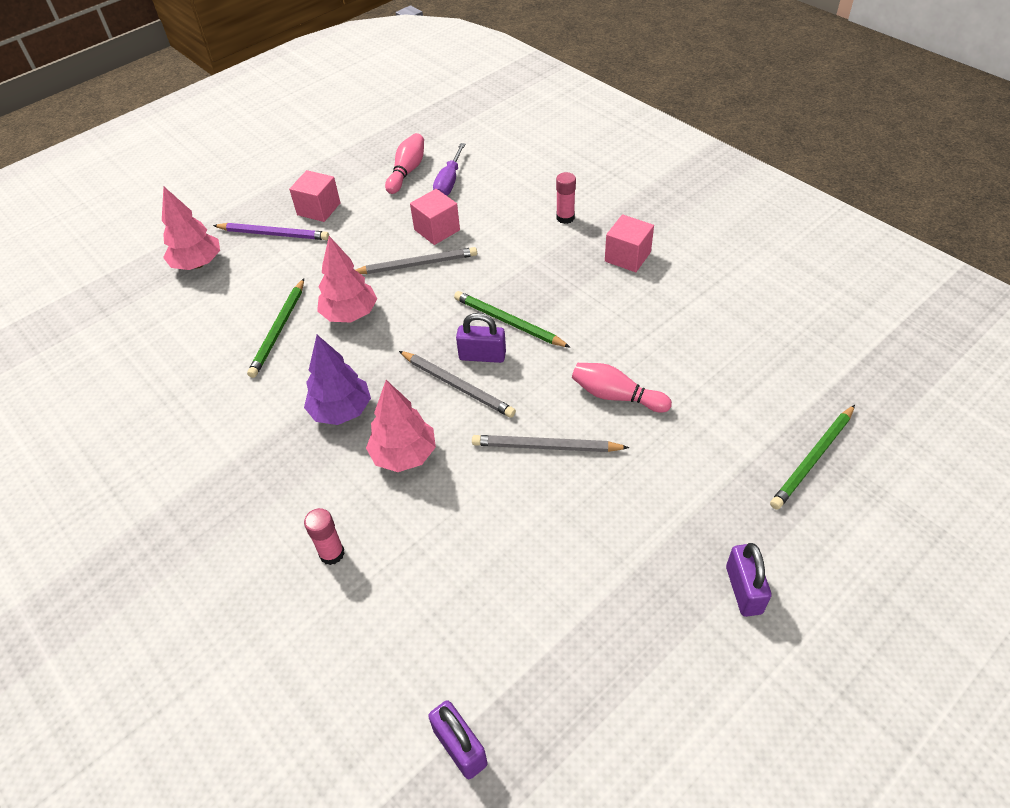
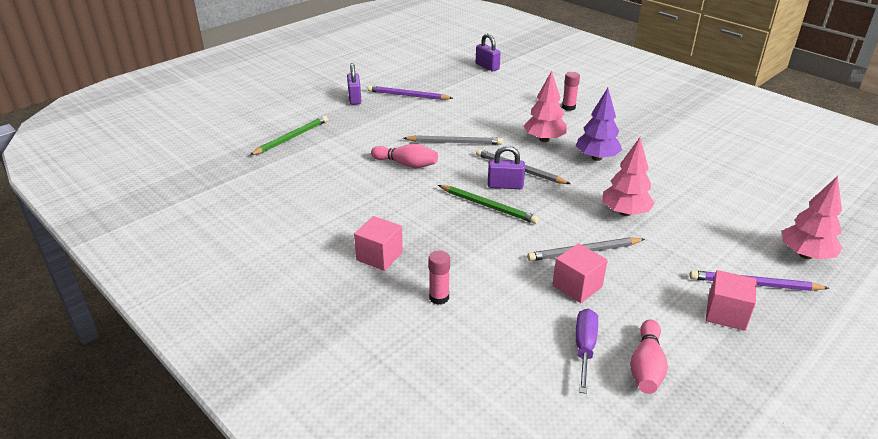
camera: 175 degrees right, 15 degrees down
(279, 330) = (678, 202): green pencil -> none
(638, 601) = (408, 96): none -> purple pencil

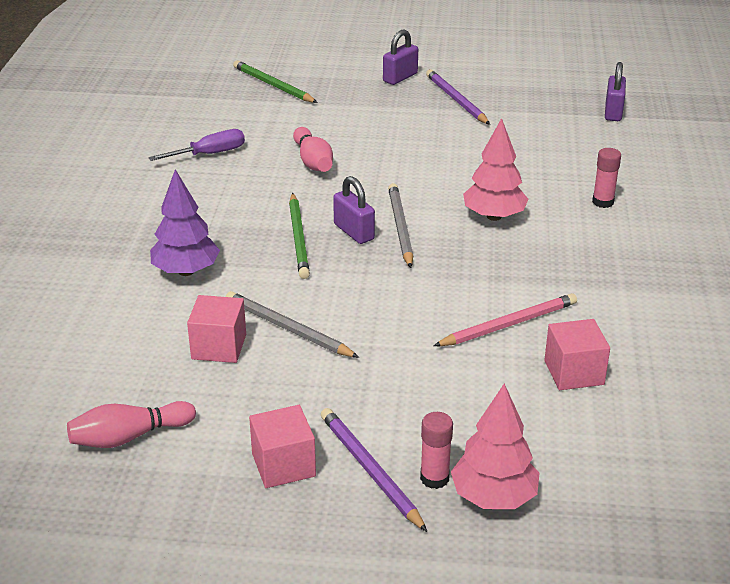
camera: 50 degrees right, 0 degrees up
(291, 138) = (273, 85): green pencil -> green pencil turned 135 degrees counterclockwise
(379, 256) = (136, 218): pink cube -> pink cube (574, 372)
(439, 297) = (109, 276): pink glue stick -> pink glue stick (434, 478)
(454, 142) = (398, 168): grey pencil -> none
(584, 349) = (118, 388): purple screwdriver -> purple screwdriver (209, 154)
(596, 158) = (505, 266): purple tree -> purple tree (186, 271)
(625, 212) = (406, 328): pink tree -> none
(653, 181) = (508, 324): none -> pink pencil

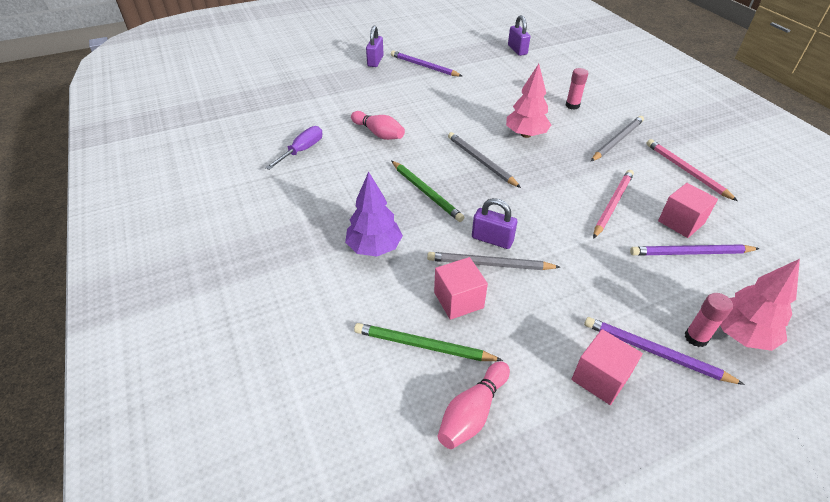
camera: 30 degrees left, 10 degrees up
(273, 85) = (298, 88): green pencil -> green pencil (423, 346)
(354, 232) = (456, 175): purple padlock -> purple padlock (492, 239)
(541, 405) = (690, 253): none -> purple pencil
(611, 260) = (617, 140): none -> grey pencil
(662, 324) = (686, 171): none -> pink pencil

